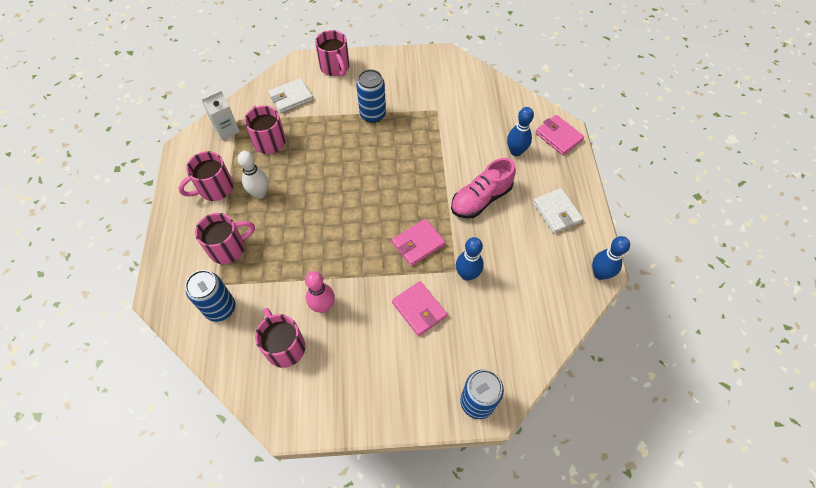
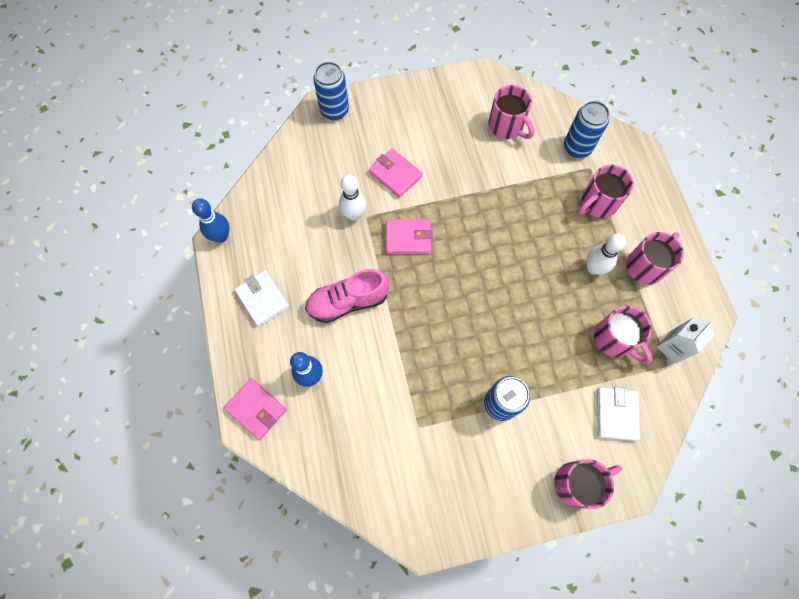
camera: 170 degrees right, 10 degrees up
(291, 98) = (616, 414): white wallet -> white wallet turned 45 degrees counterclockwise
(323, 306) = (484, 164): pink bowling pin -> none
(335, 67) = (577, 483): pink mug -> pink mug turned 105 degrees clockwise
(418, 244) = (408, 238): pink wallet -> pink wallet turned 45 degrees clockwise
(467, 274) = (354, 214): blue bowling pin -> white bowling pin
(481, 199) = (348, 301): pink shoe -> pink shoe turned 150 degrees counterclockwise

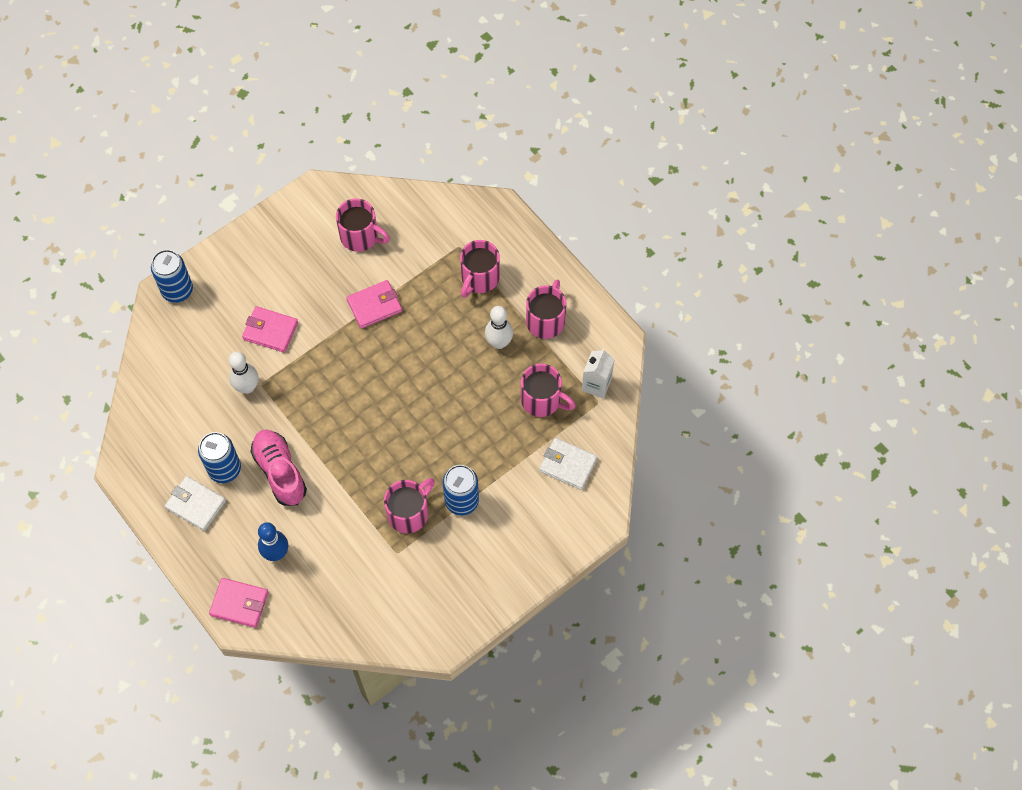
camera: 25 degrees left, 5 degrees down
(221, 236) = (124, 464): blue bowling pin -> none
(348, 301) = (280, 472): pink shoe -> pink shoe turned 105 degrees clockwise
(408, 238) = (311, 388): pink wallet -> pink wallet (374, 306)
(577, 147) = (438, 230): blue can -> blue can (224, 469)
(577, 483) = (555, 538): pink mug -> pink mug (409, 513)
(616, 414) = (567, 465): white wallet -> white wallet turned 45 degrees counterclockwise

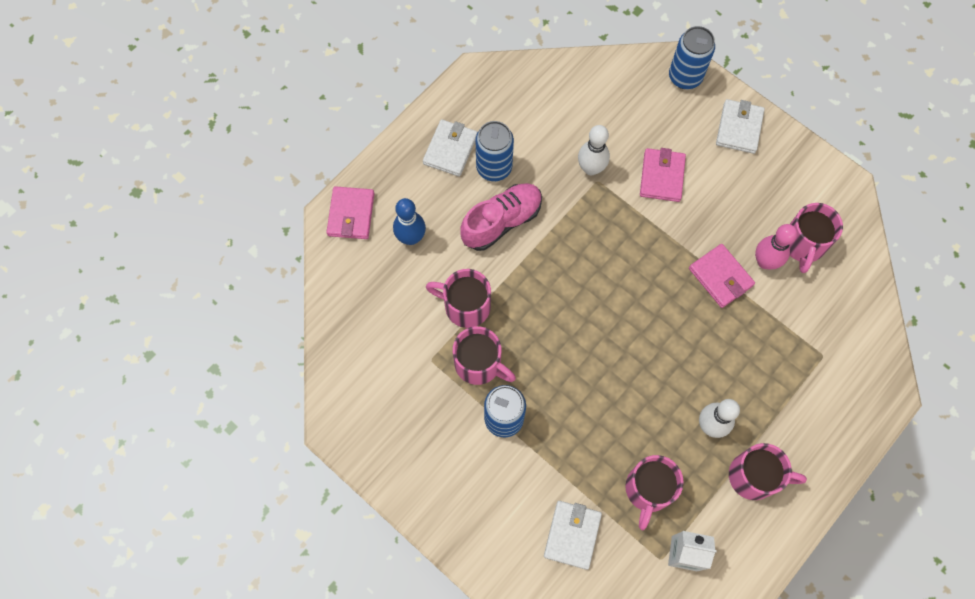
camera: 80 degrees right, 5 degrees up
(240, 259) = (739, 128): none -> white wallet
(369, 269) = (765, 261): none -> pink bowling pin
(479, 278) = (788, 387): pink mug -> pink mug (465, 306)

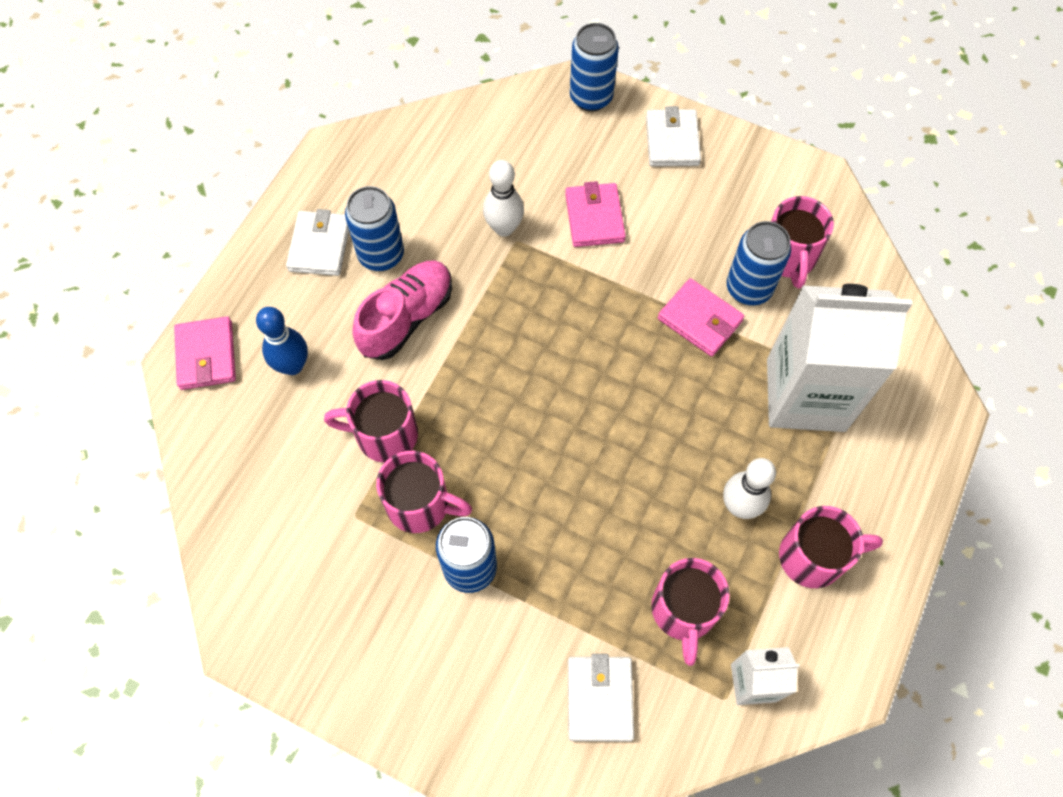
camera: 15 degrees left, 5 degrees down
(765, 261) = (748, 288): pink bowling pin -> blue can
(784, 355) = (805, 395): none -> white carton

